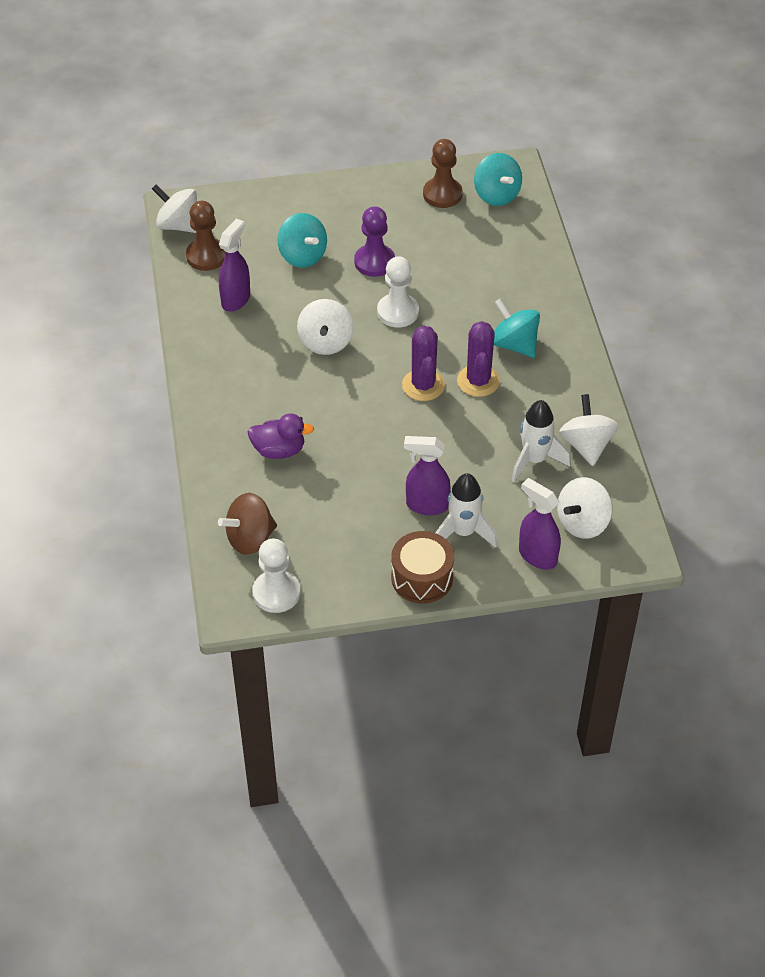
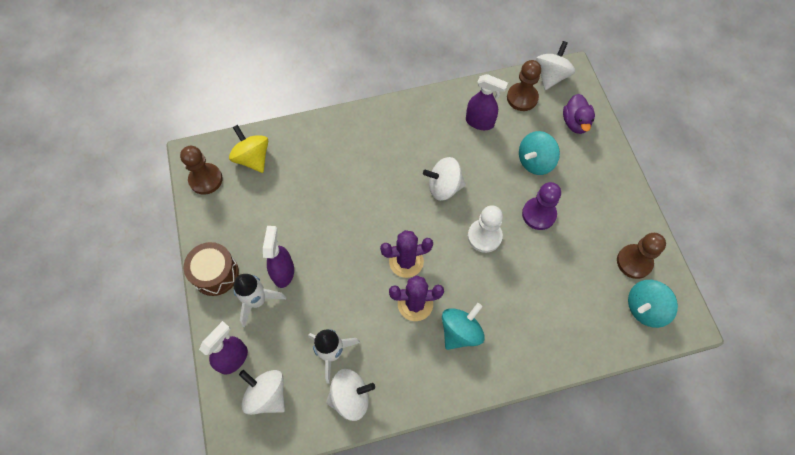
camera: 85 degrees right, 15 degrees up
(250, 538) = (253, 158): brown spinning top -> yellow spinning top
(276, 593) = (206, 179): white pawn -> brown pawn
(279, 450) = (333, 167): purple duck -> purple duck (575, 123)

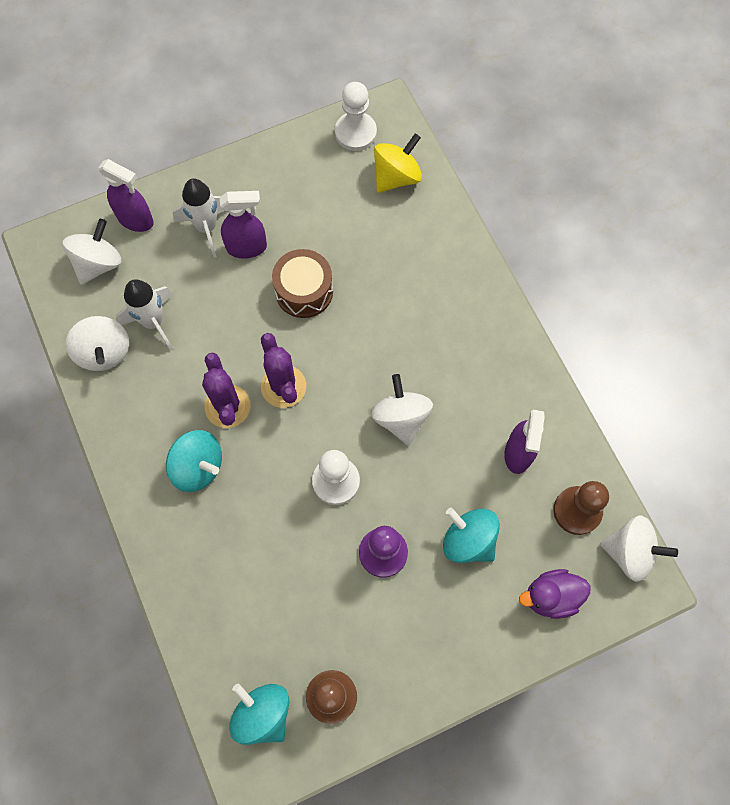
camera: 80 degrees right, 5 degrees up
(206, 179) = (355, 133): brown pawn -> white pawn
(215, 273) = (234, 175): brown drum -> brown drum (304, 291)

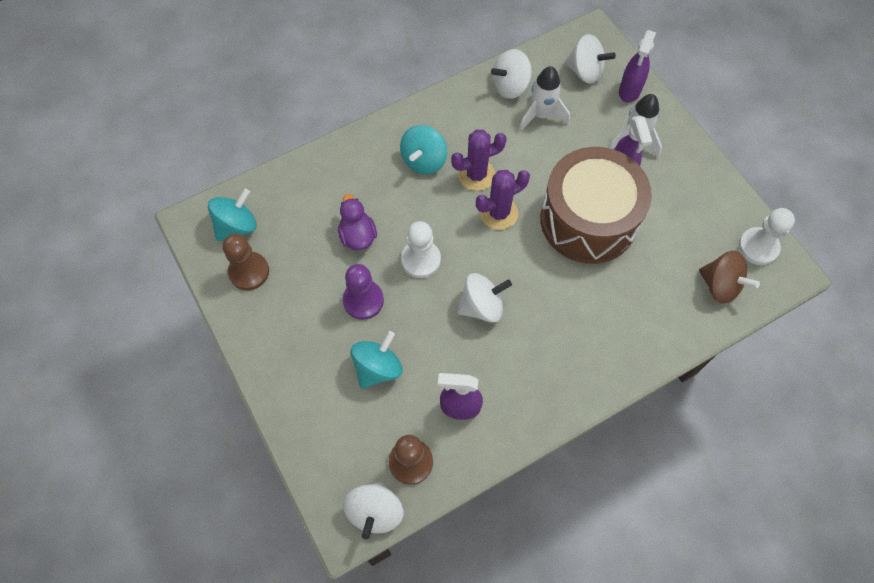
camera: 85 degrees right, 5 degrees down
(304, 291) = (588, 220): brown drum -> brown drum, size x1.91
(396, 177) = (720, 285): yellow spinning top -> brown spinning top
(551, 596) = (332, 440): purple duck -> purple duck (358, 236)

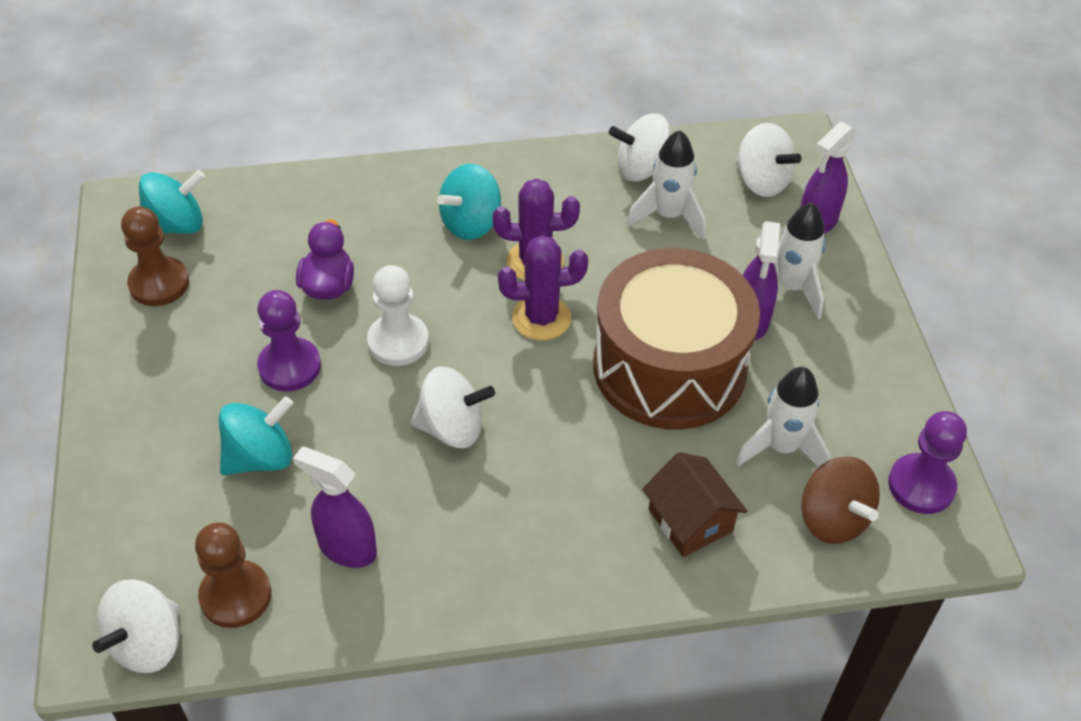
camera: 20 degrees right, 15 degrees down
(644, 316) = (690, 520): none -> brown house
(673, 250) = (781, 447): none -> white rocket
(758, 247) = (921, 485): white pawn -> purple pawn

